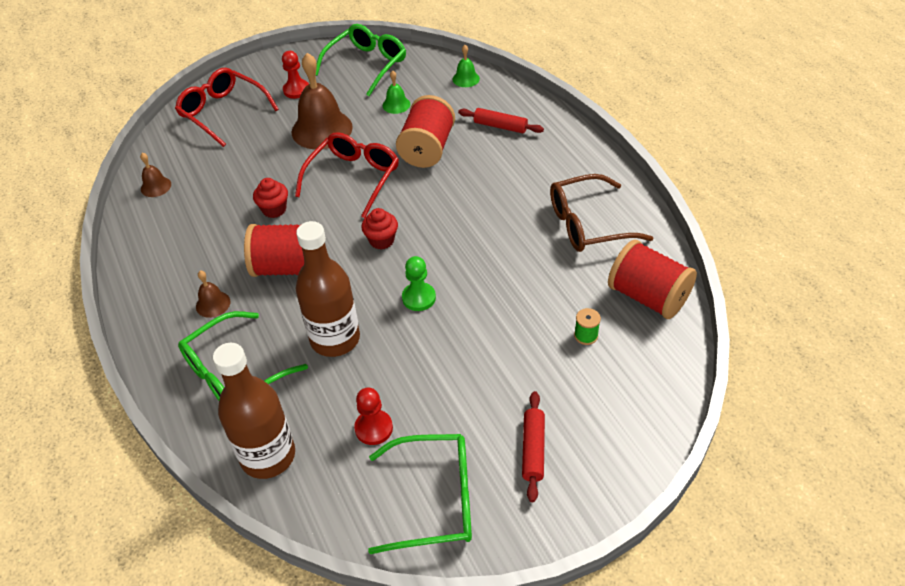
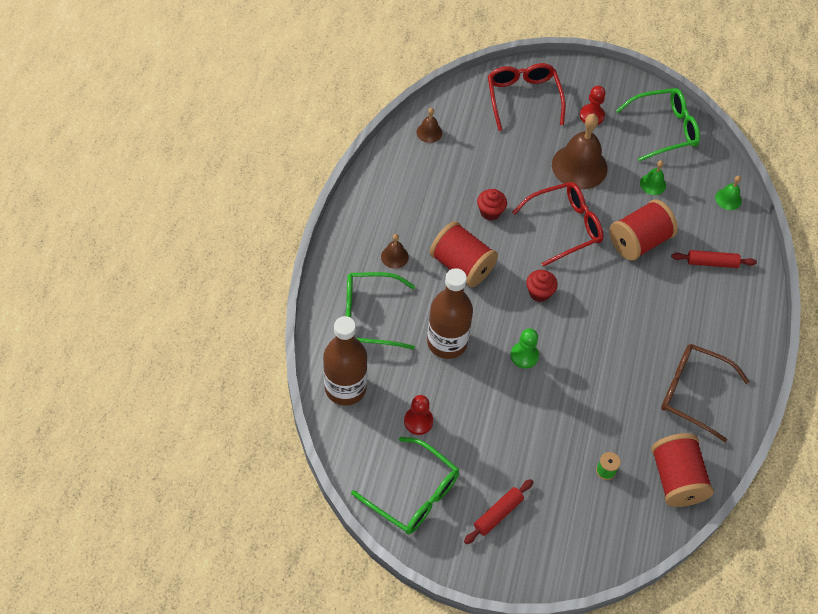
camera: 35 degrees right, 10 degrees up
(500, 126) = (712, 262): red rolling pin -> red rolling pin turned 60 degrees counterclockwise

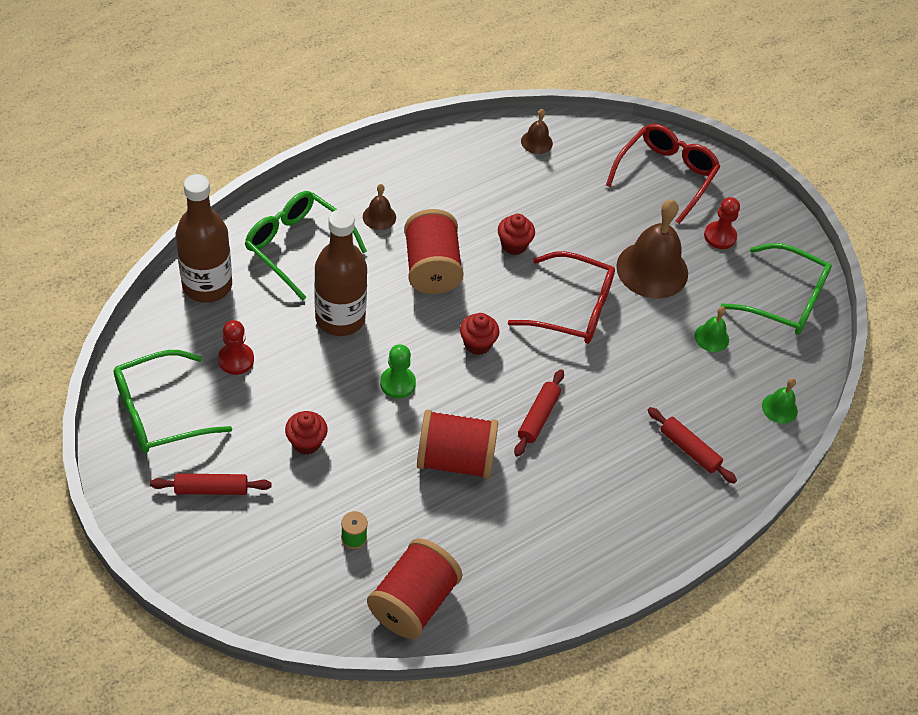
camera: 40 degrees right, 5 degrees down
(413, 494) = (160, 412): green glasses -> green glasses turned 75 degrees clockwise
(516, 437) = (306, 442): none -> red cupcake
(619, 310) = (538, 417): none -> red rolling pin
(639, 241) = (633, 375): red spool -> red spool (455, 459)
(693, 393) = (524, 544): brown glasses -> none

